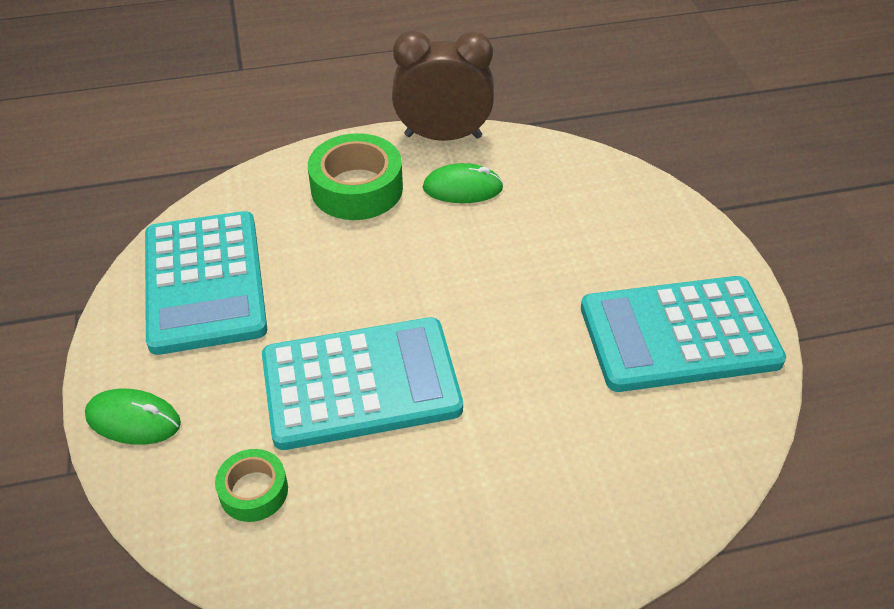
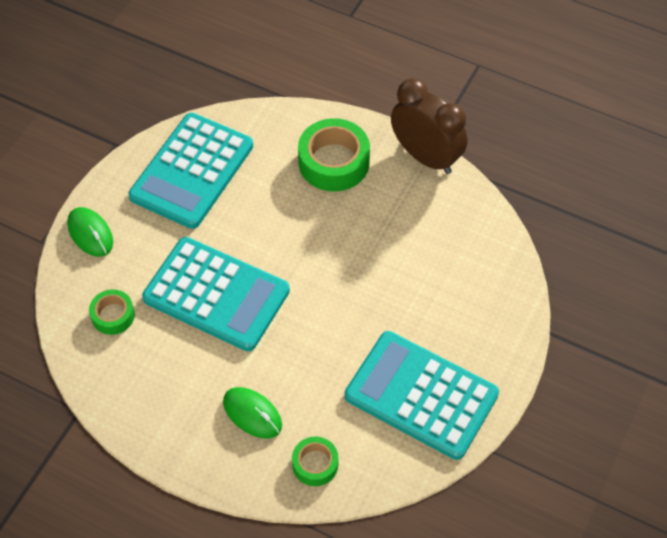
camera: 40 degrees right, 10 degrees up
(462, 188) = (398, 205): green mouse -> green mouse (252, 414)
(659, 479) = (315, 464): none -> green tape

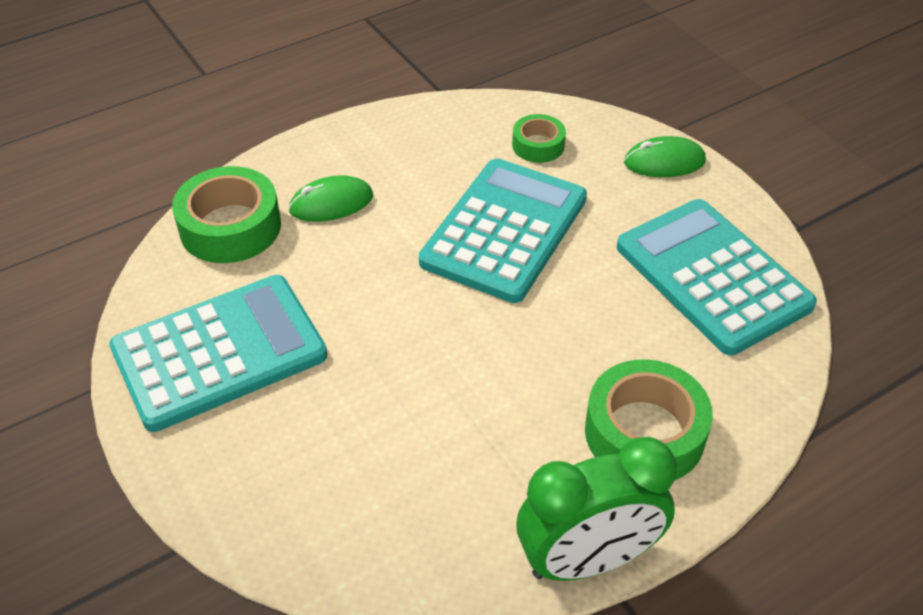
camera: 120 degrees right, 10 degrees down
(216, 295) = (505, 230): turquoise calculator -> turquoise calculator turned 150 degrees clockwise
(315, 464) = (230, 227): green tape -> green tape, size x1.78
(426, 157) = (587, 560): brown clock -> green clock

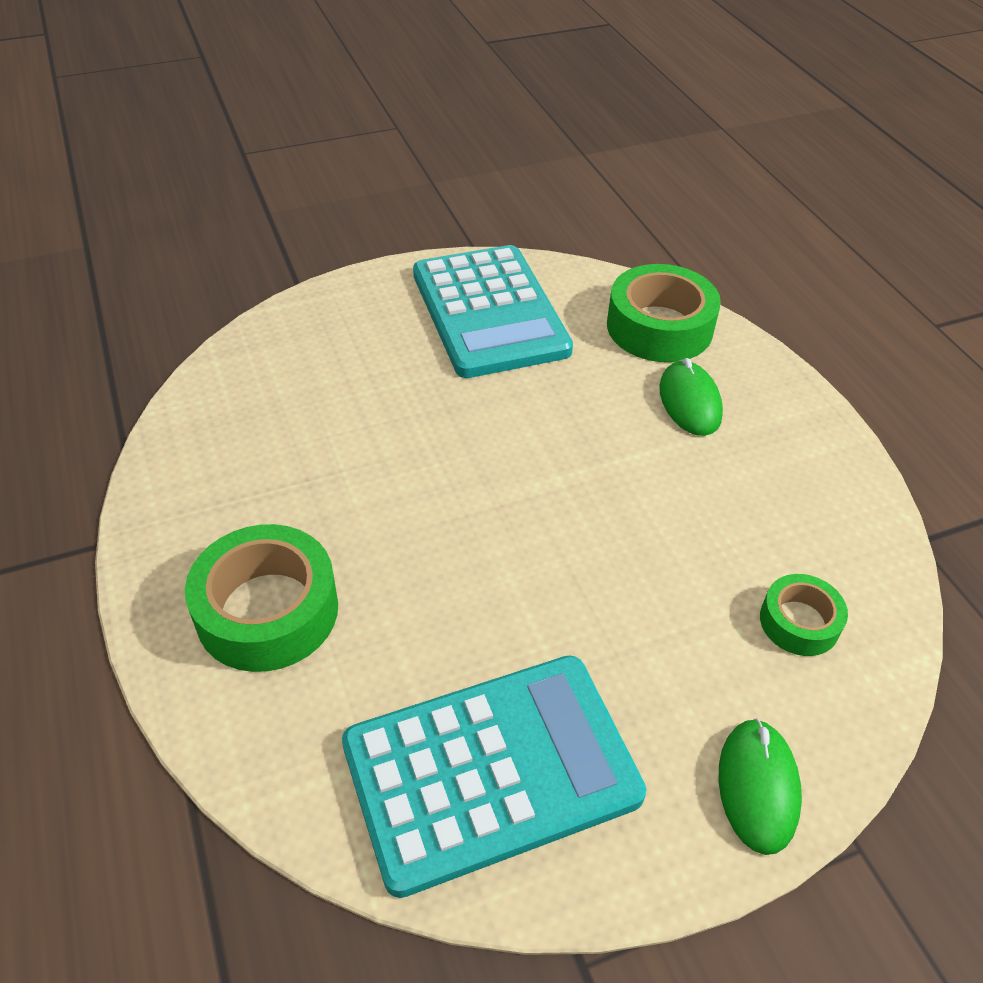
camera: 100 degrees right, 0 degrees up
(505, 230) = (622, 549): turquoise calculator -> none
(587, 560) = (147, 523): green clock -> none

